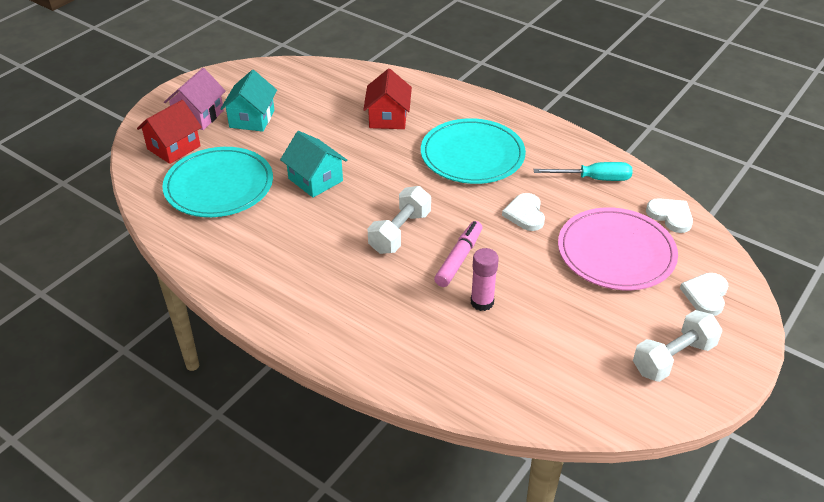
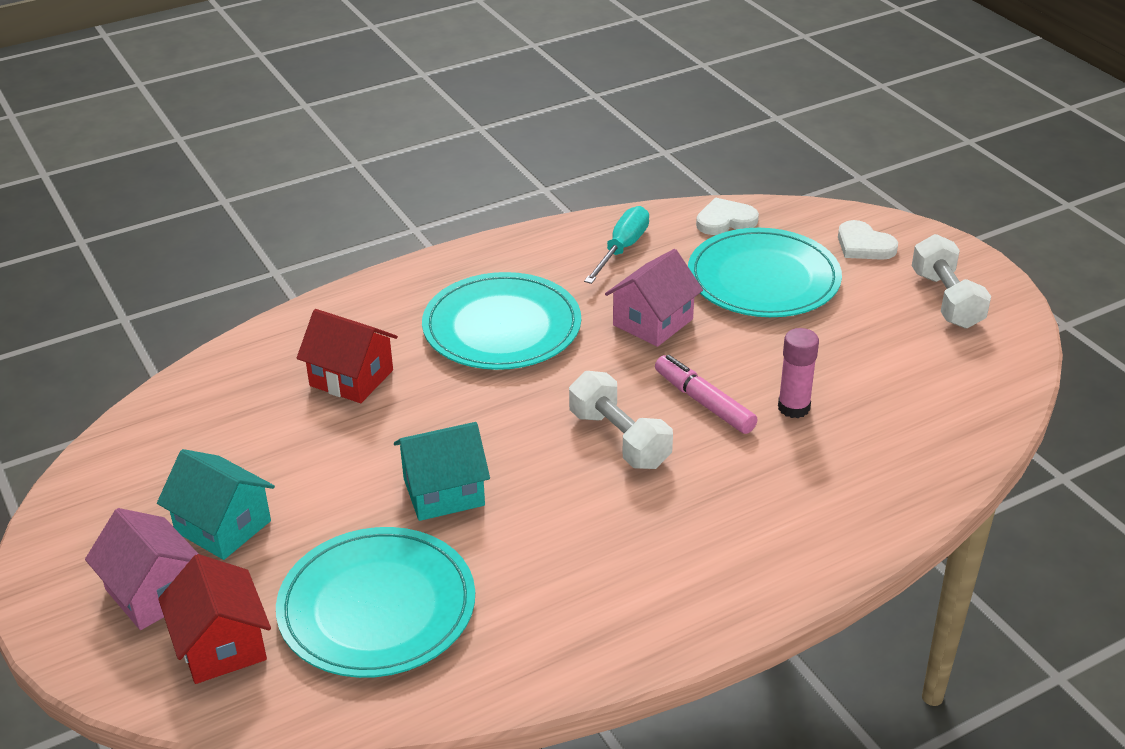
camera: 65 degrees left, 5 degrees down
(525, 214) = (653, 322): white heart -> pink house
(616, 252) = (763, 279): pink plate -> turquoise plate

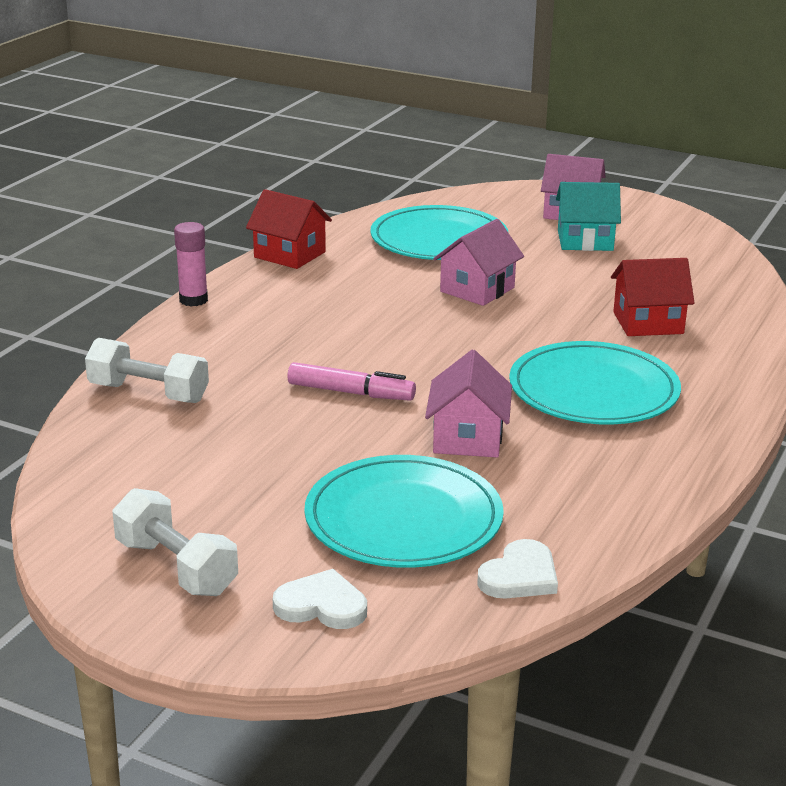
camera: 145 degrees right, 10 degrees down
(221, 645) = (499, 209): red house -> red house (289, 255)
(443, 492) = (477, 289): turquoise house -> pink house
(619, 439) = (392, 350): white dumbbell -> white dumbbell (148, 393)
(622, 249) = (589, 498): turquoise screwdriver -> none
(793, 407) = (268, 413): pink glue stick -> pink glue stick (193, 300)

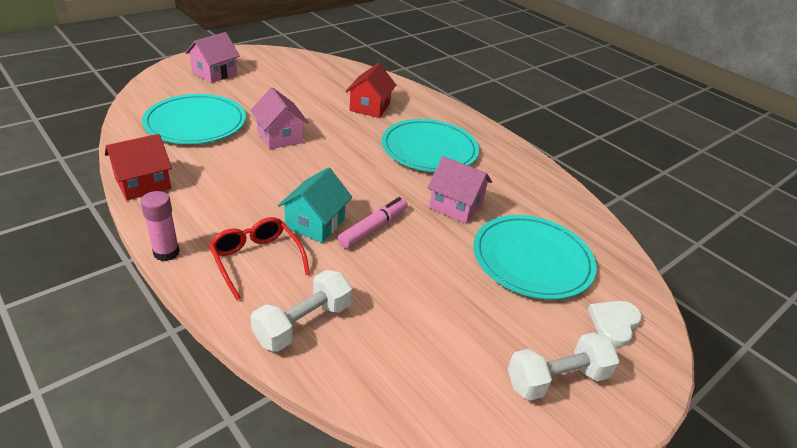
camera: 70 degrees left, 10 degrees up
(224, 344) = (256, 260): none -> red glasses
(520, 576) = (600, 241): white heart -> none
(585, 240) = (256, 84): turquoise house -> turquoise house (315, 223)

